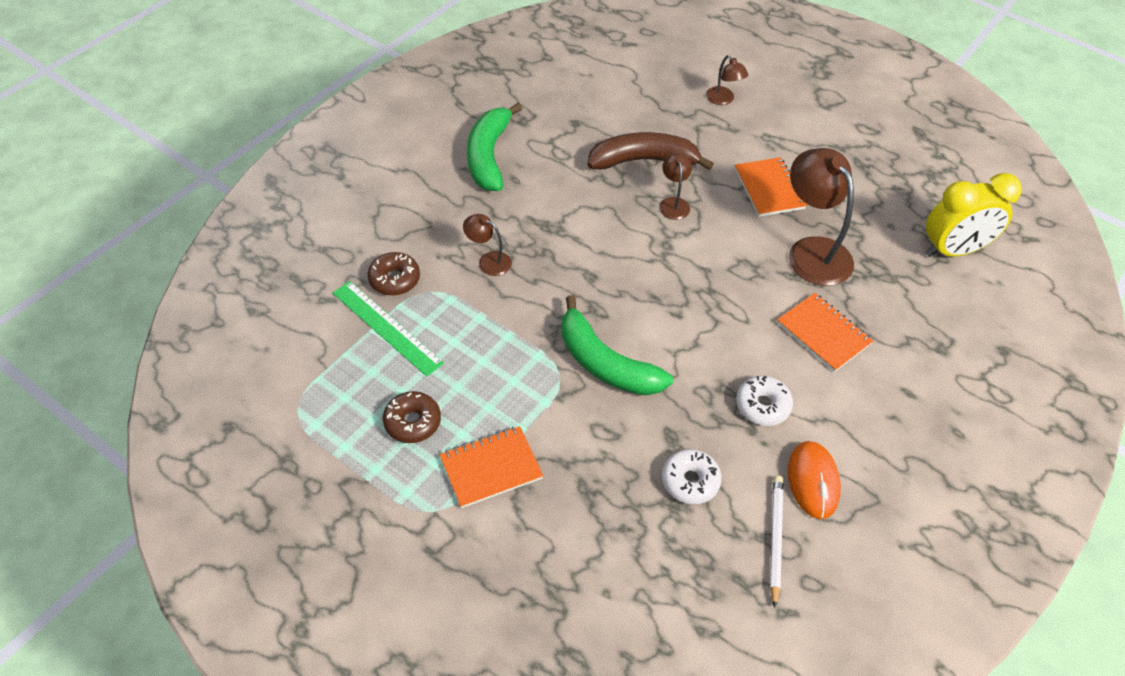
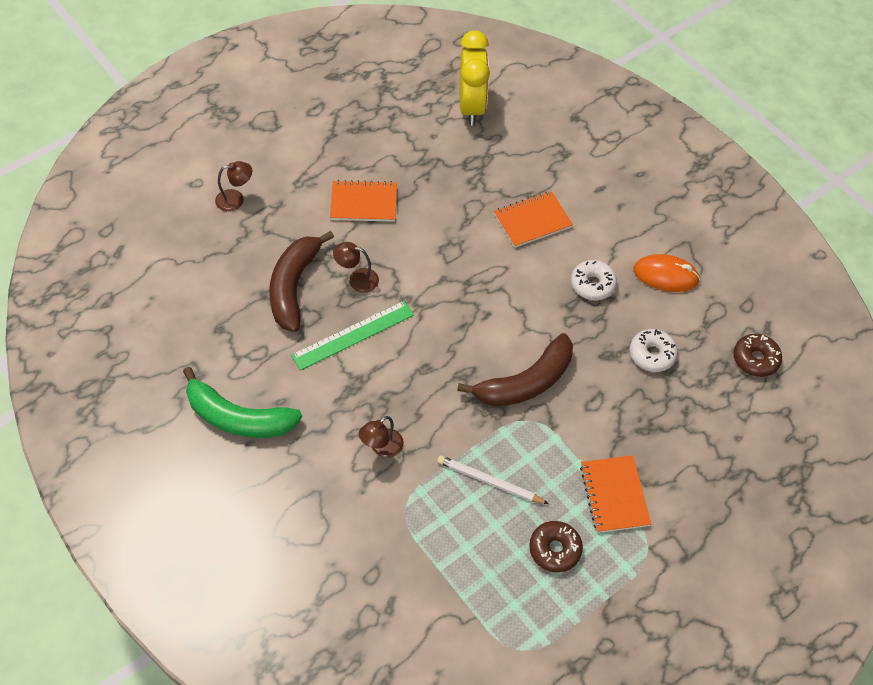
camera: 75 degrees left, 5 degrees up
(387, 327) = (440, 554): green ruler -> green ruler (353, 335)
(394, 279) = (381, 537): brown donut -> brown donut (755, 359)
(605, 363) = (525, 382): green banana -> brown banana
(775, 539) = (709, 315): white pencil -> white pencil (490, 481)
(812, 251) = (445, 197): brown lamp -> none

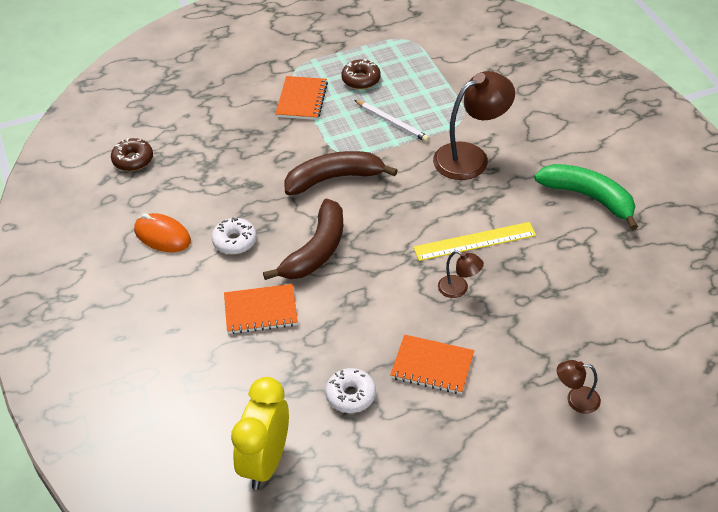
camera: 160 degrees left, 10 degrees down
(294, 286) = (523, 294): brown banana -> brown banana (316, 251)
(353, 335) = (474, 241): green ruler -> yellow ruler
(382, 448) = (470, 157): brown lamp -> brown lamp, size x2.01
(652, 354) = (216, 178): white donut -> white donut (351, 395)

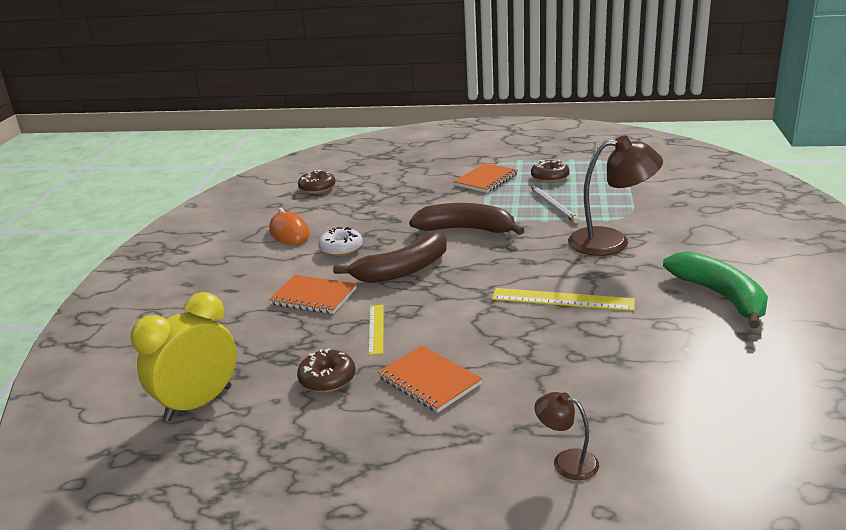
camera: 30 degrees right, 20 degrees down
(347, 328) = (376, 329): none -> yellow ruler
(351, 395) = (327, 379): white donut -> brown donut
(459, 289) = (513, 330): brown lamp -> none

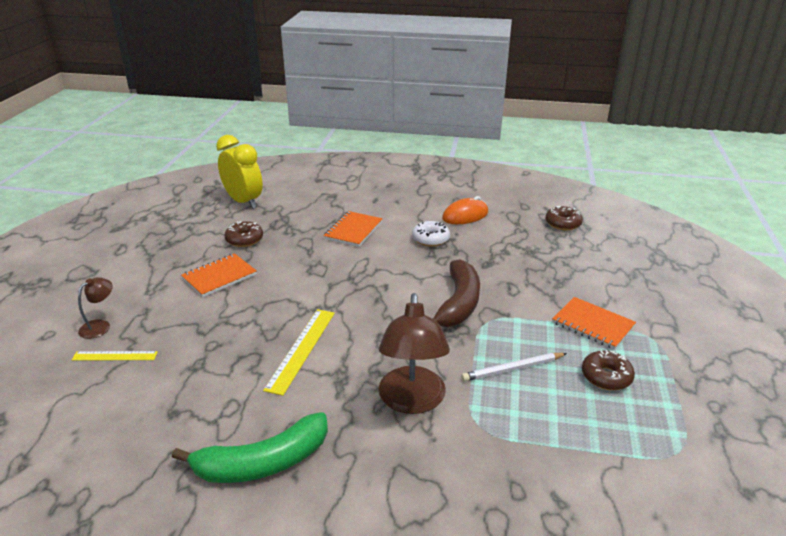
camera: 90 degrees right, 5 degrees up
(376, 329) = (296, 256): yellow ruler -> yellow ruler (115, 356)
(403, 270) = (383, 268): brown banana -> none

